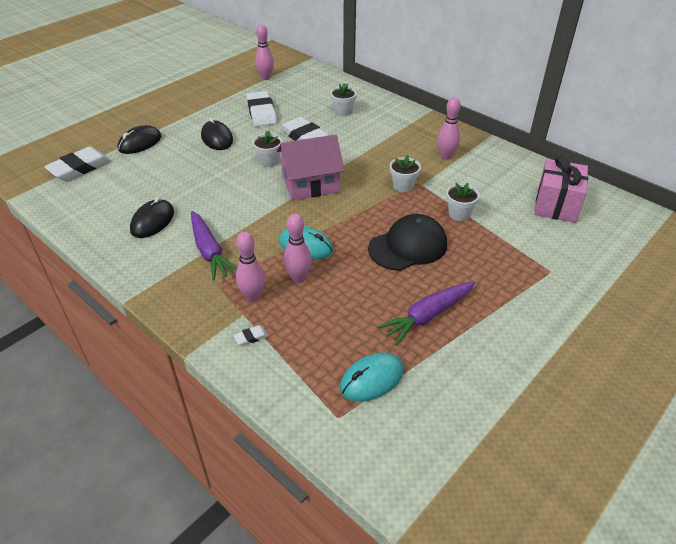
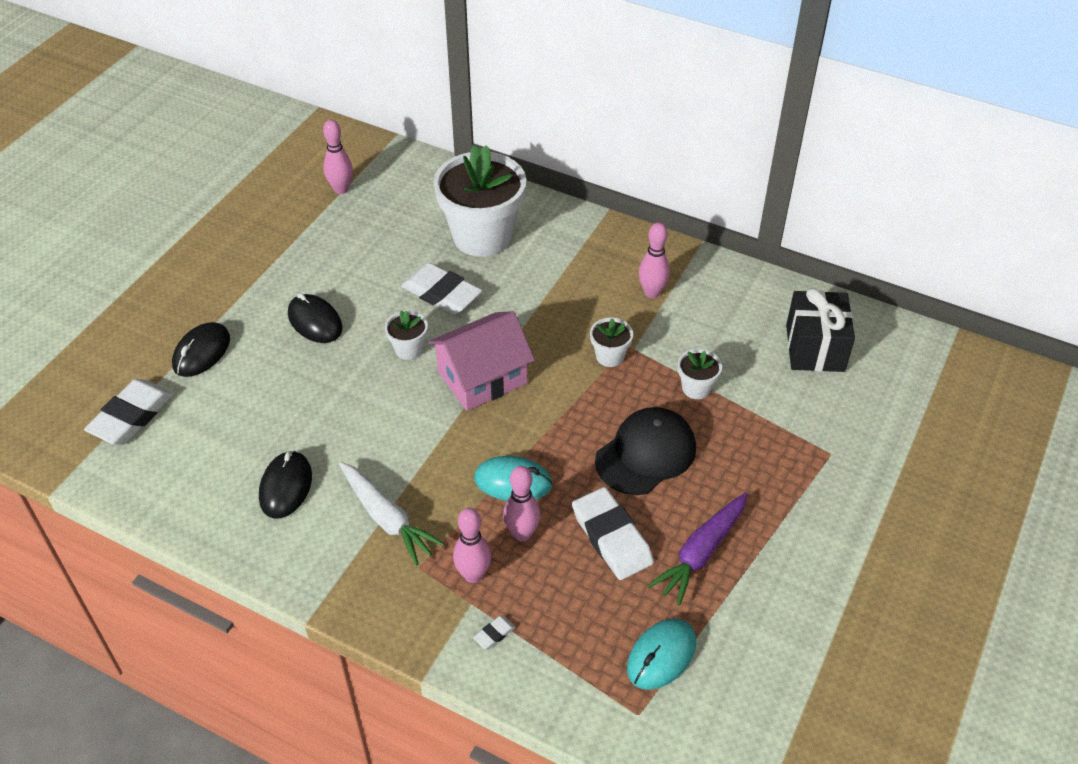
camera: 15 degrees left, 5 degrees up
(209, 251) = (387, 518): purple carrot -> white carrot
(261, 112) = (362, 260): white eraser -> white eraser (611, 537)
(343, 111) = (482, 236): white flower pot -> white flower pot, size x2.29
(556, 205) = (815, 348): pink gift -> black gift

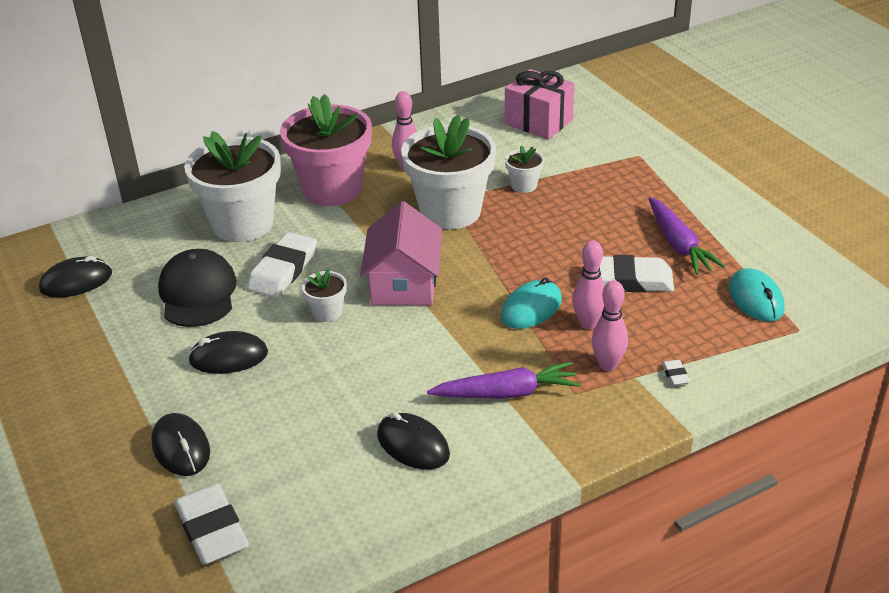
camera: 55 degrees left, 10 degrees down
(341, 189) = (76, 281): pink bowling pin -> black mouse
(387, 518) = (506, 393): white carrot -> purple carrot
(441, 293) = (283, 270): white eraser -> white eraser turned 45 degrees counterclockwise
(575, 263) = (332, 189): none -> pink flower pot
(610, 356) = (450, 211): white flower pot -> white flower pot, size x2.29
(646, 454) = (564, 233): black cap -> black cap (198, 293)
(815, 348) = (538, 122): black gift -> pink gift

